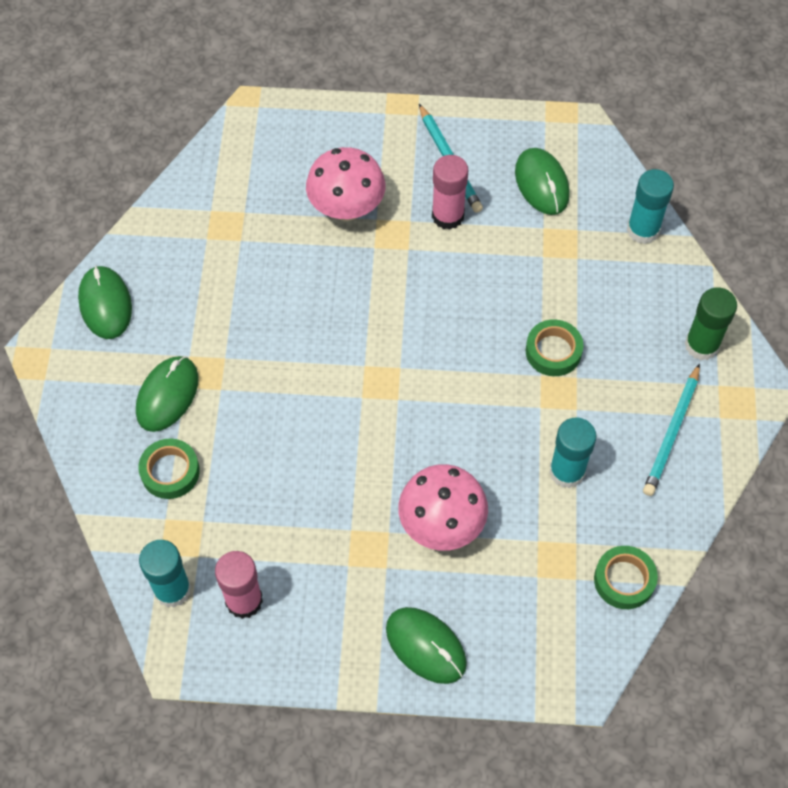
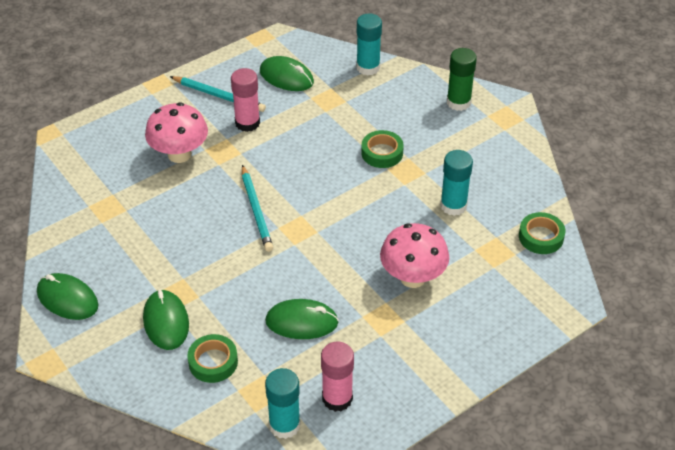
camera: 40 degrees left, 15 degrees down
(426, 646) = (471, 344): green mouse -> green mouse (301, 322)
(672, 432) = (488, 152): turquoise pencil -> turquoise pencil (256, 210)

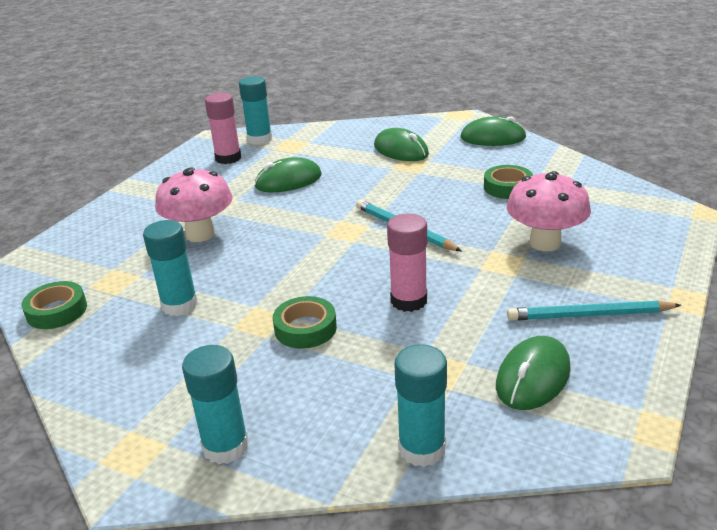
camera: 155 degrees right, 15 degrees down
(213, 362) = (341, 146): green tape -> green tape (507, 187)
(247, 123) = (511, 298): pink glue stick -> pink glue stick (409, 301)
(286, 77) = (533, 377): green mouse -> green mouse turned 60 degrees counterclockwise
(458, 102) = (225, 446): green glue stick -> turquoise glue stick

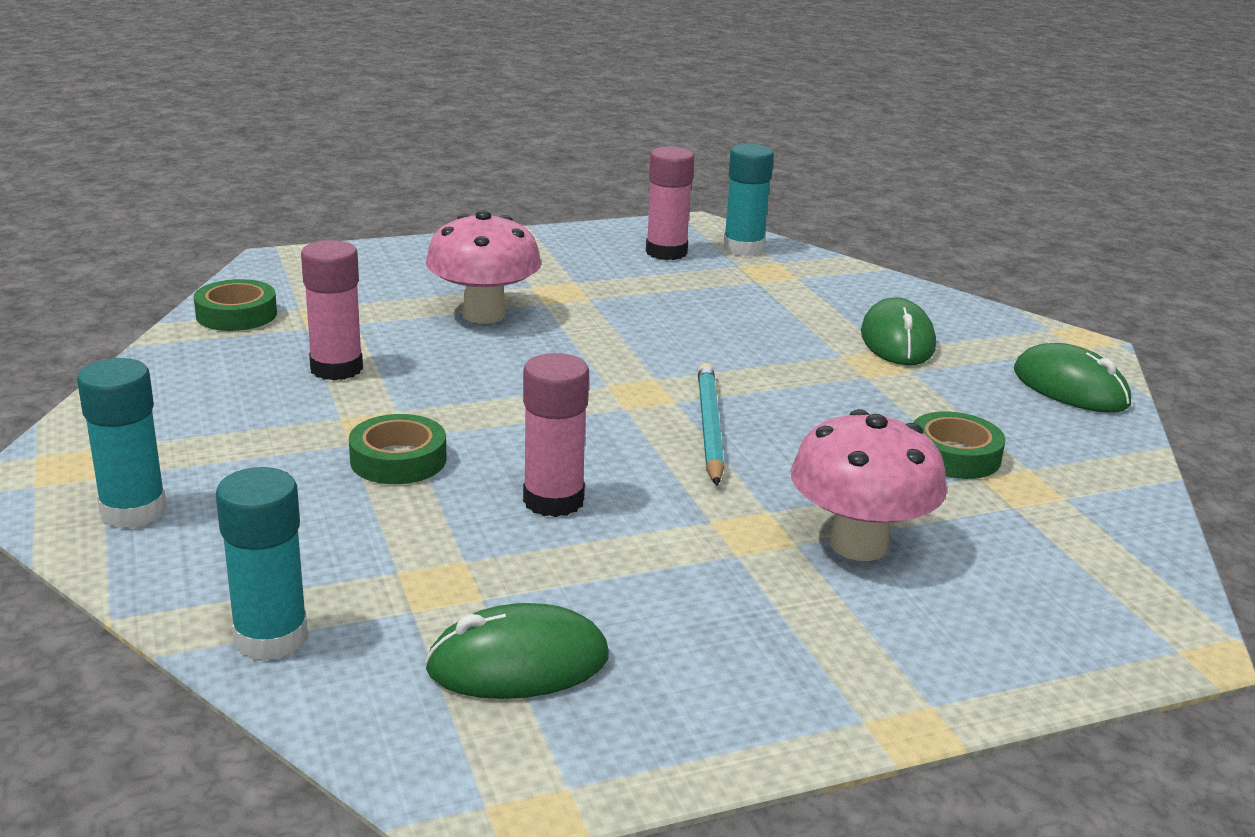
camera: 40 degrees right, 5 degrees down
(179, 305) = (336, 369): turquoise glue stick -> pink glue stick
(288, 181) = (683, 307): green mouse -> none
(589, 315) = (732, 654): turquoise pencil -> none

